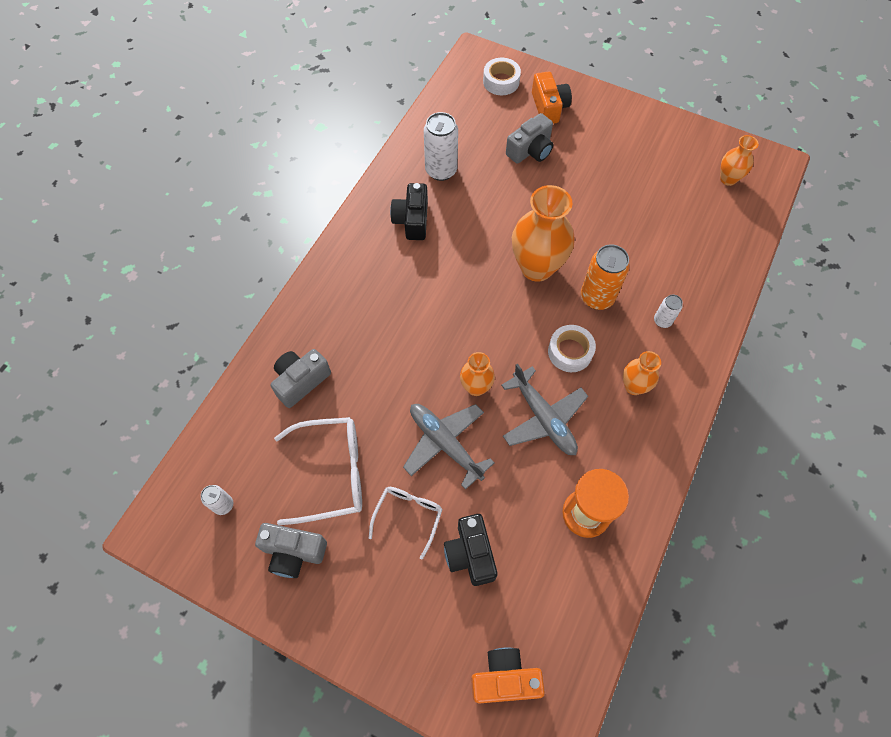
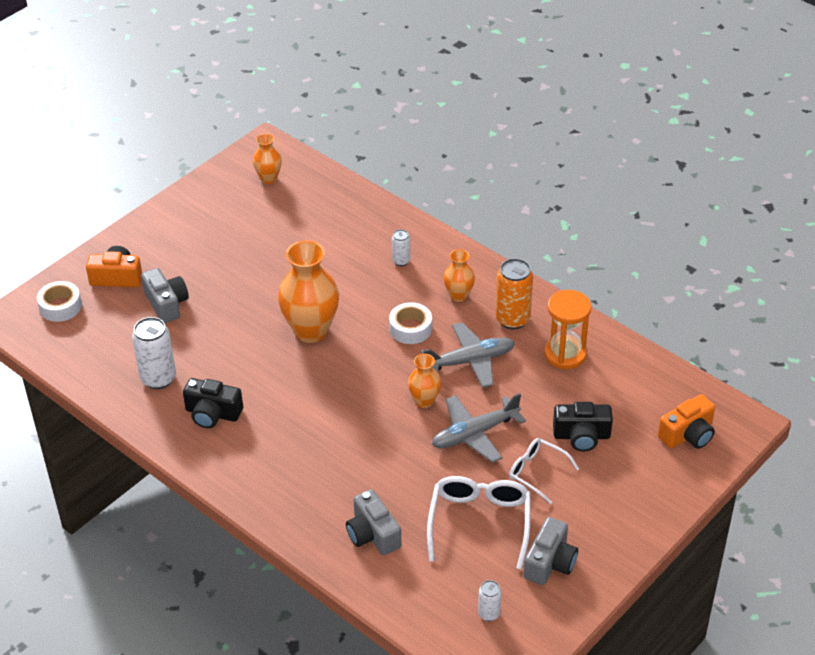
camera: 75 degrees left, 20 degrees down
(504, 678) = (688, 434): orange camera -> orange camera turned 135 degrees counterclockwise
(597, 297) = (360, 297): orange can -> orange can (512, 319)

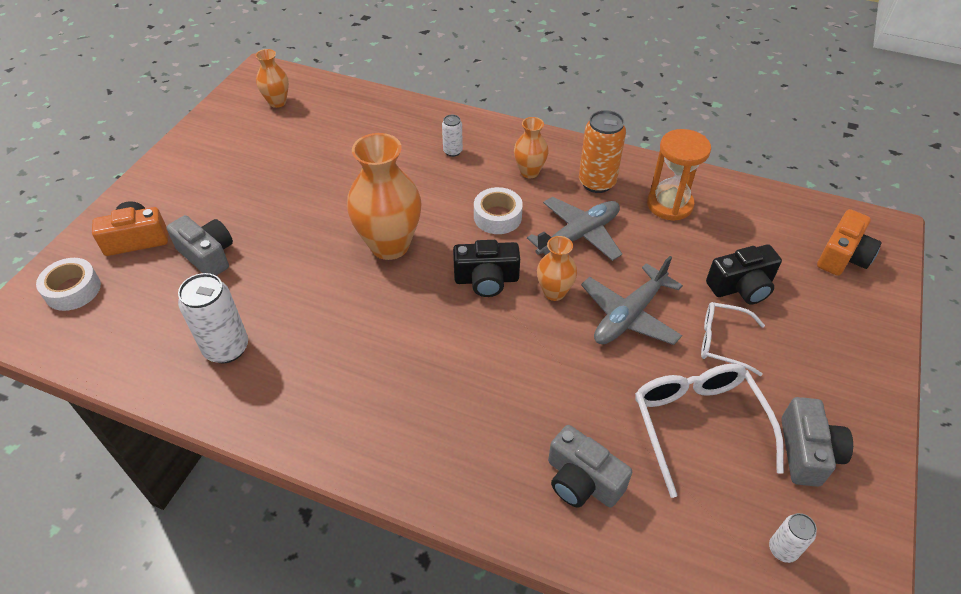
camera: 20 degrees left, 5 degrees up
(212, 413) = (312, 375): black camera -> black camera (486, 279)

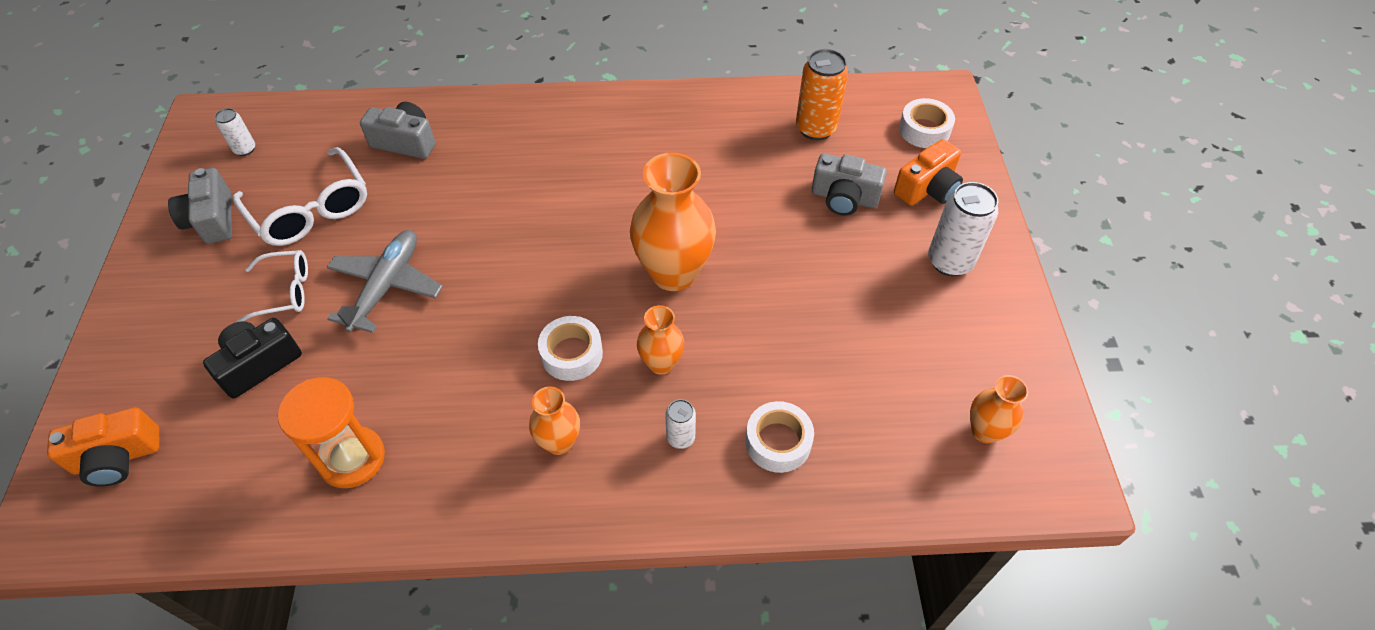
camera: 155 degrees right, 5 degrees up
(226, 348) = (746, 133): white can -> white can (949, 261)
(396, 132) = (778, 442): none -> white tape
(486, 279) = (550, 272): black camera -> none
(554, 292) = (472, 283): orange vase -> orange vase (661, 363)
(579, 236) = (464, 364): grey plane -> none
(597, 183) = (460, 459): orange can -> orange can (815, 128)
(843, 256) = (117, 457): orange camera -> orange camera turned 120 degrees counterclockwise

